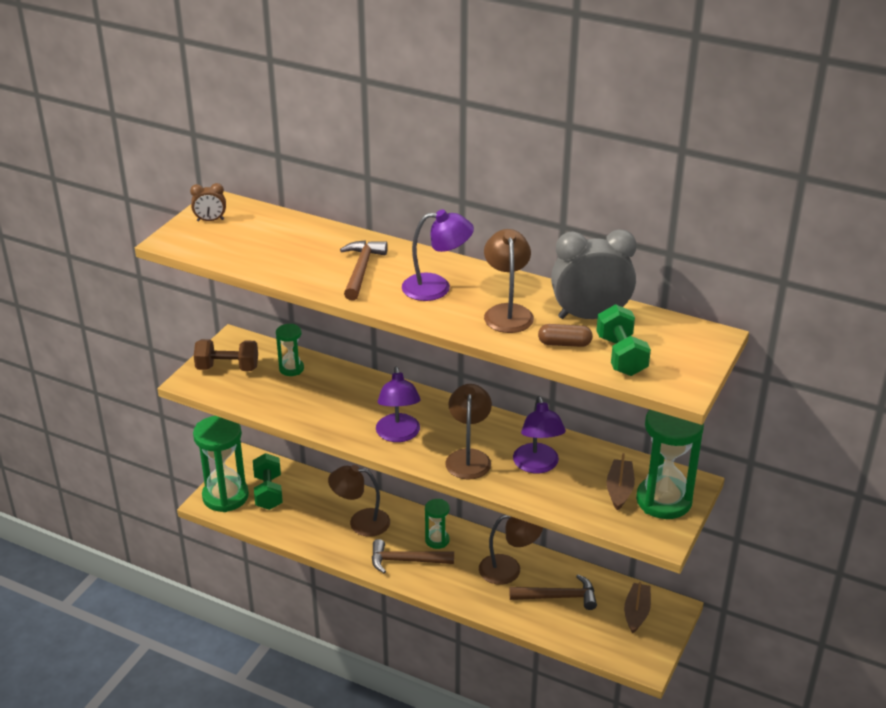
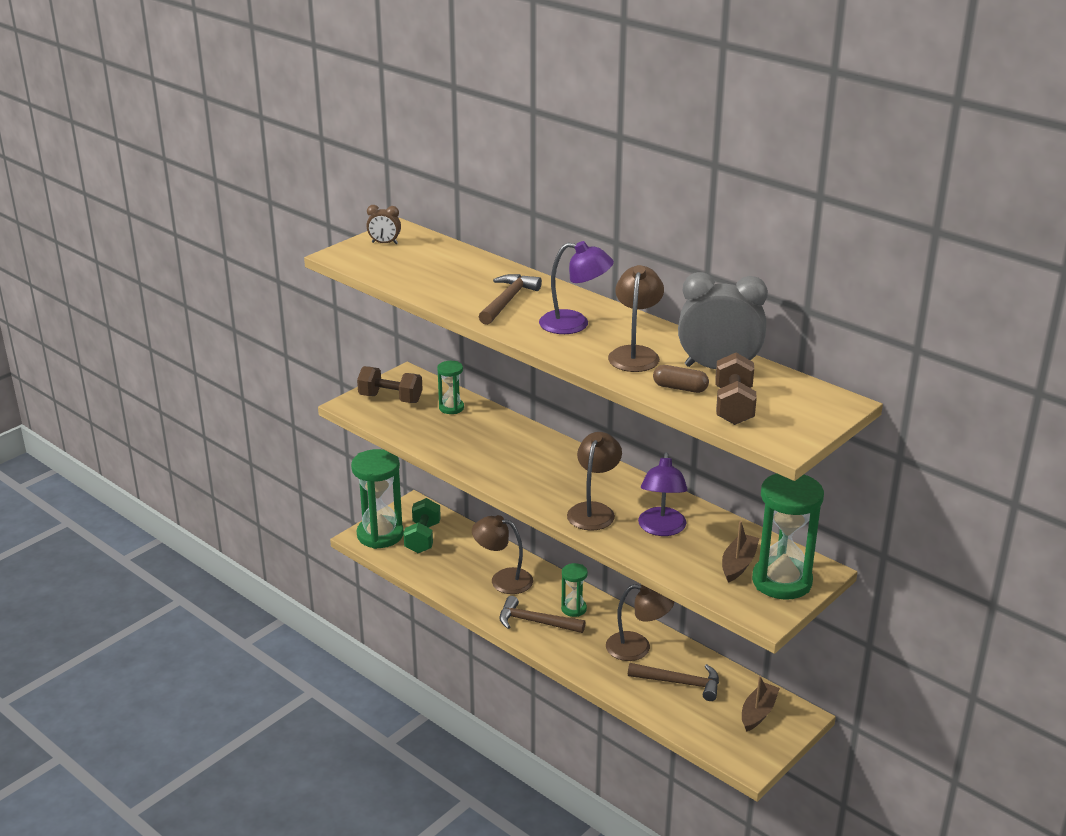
camera: 15 degrees right, 5 degrees down
(398, 435) = (532, 480): purple lamp -> none
(621, 356) = (733, 406): green dumbbell -> brown dumbbell

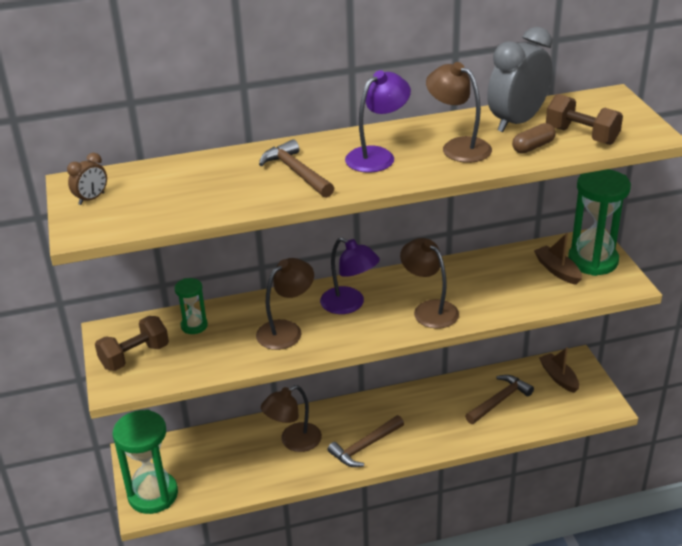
camera: 55 degrees left, 5 degrees up
(423, 538) = (187, 467): green dumbbell -> none
(573, 609) = (368, 417): green hourglass -> none
(638, 648) = (443, 404): brown lamp -> brown lamp (286, 330)
(661, 529) = (483, 287): purple lamp -> purple lamp (349, 305)

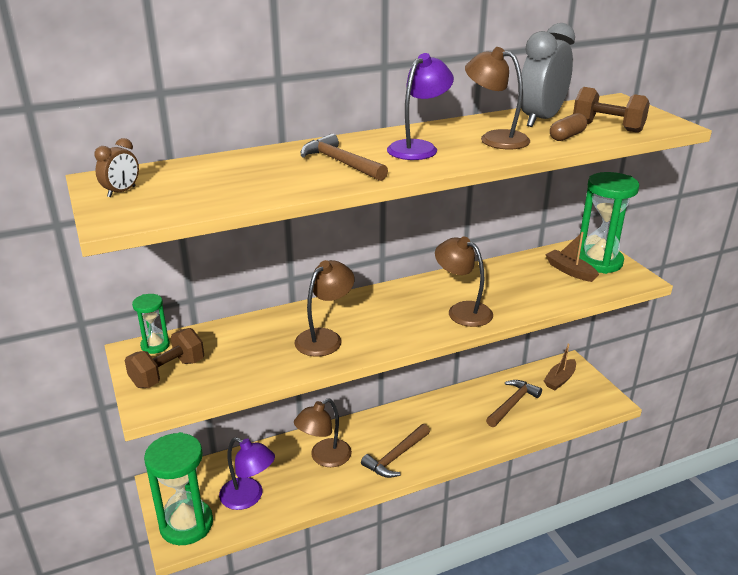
camera: 10 degrees left, 5 degrees down
(194, 326) = (227, 340): green hourglass -> green hourglass (155, 345)
(349, 305) = (382, 311): purple lamp -> purple lamp (248, 497)
(558, 377) = (560, 379): brown boat -> brown boat turned 105 degrees counterclockwise

